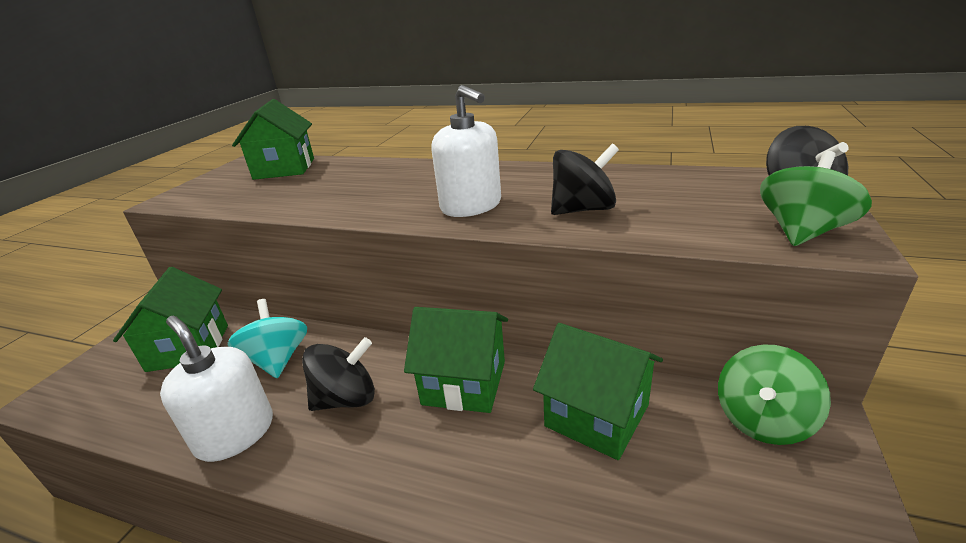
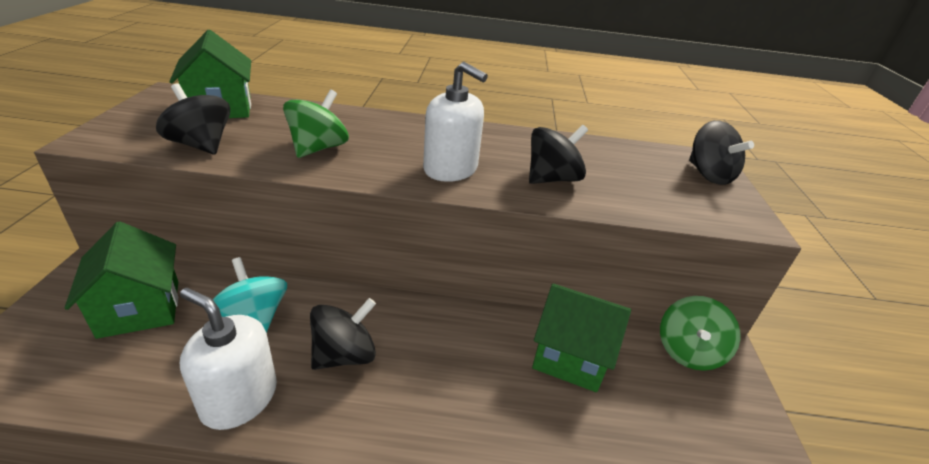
camera: 20 degrees left, 5 degrees up
(250, 198) = (201, 145): none -> black spinning top
(464, 383) = (452, 333): green house -> none
(802, 232) = (721, 209): green spinning top -> green spinning top (318, 148)

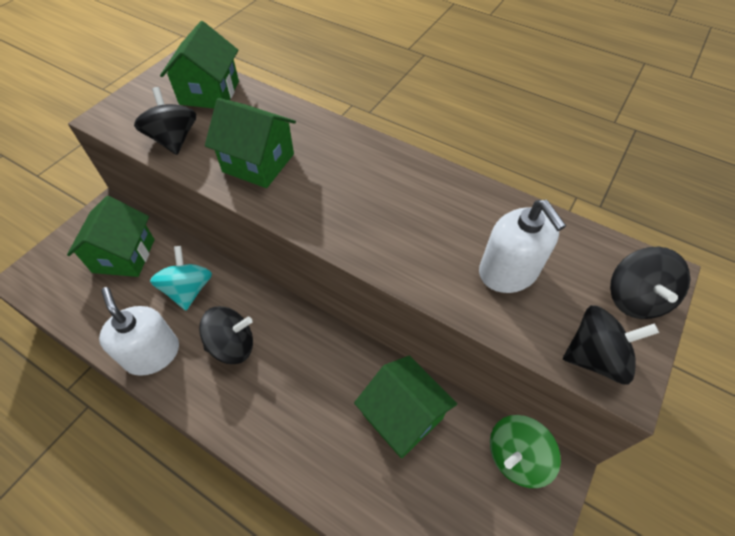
camera: 30 degrees right, 20 degrees up
(318, 148) = (258, 163): green spinning top -> green house
(450, 169) = (355, 217): white soap dispenser -> white soap dispenser (508, 272)
(552, 179) = (445, 256): black spinning top -> black spinning top (595, 357)

